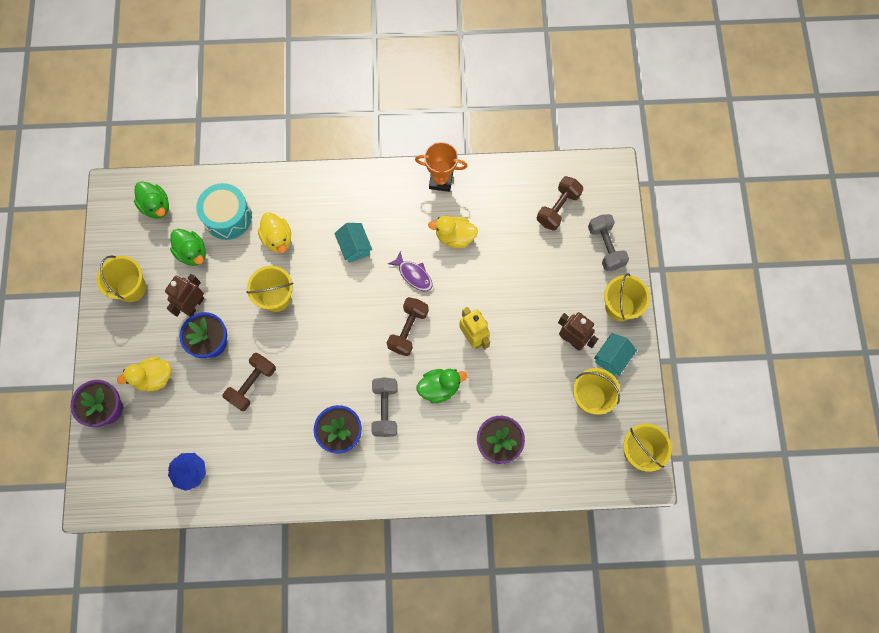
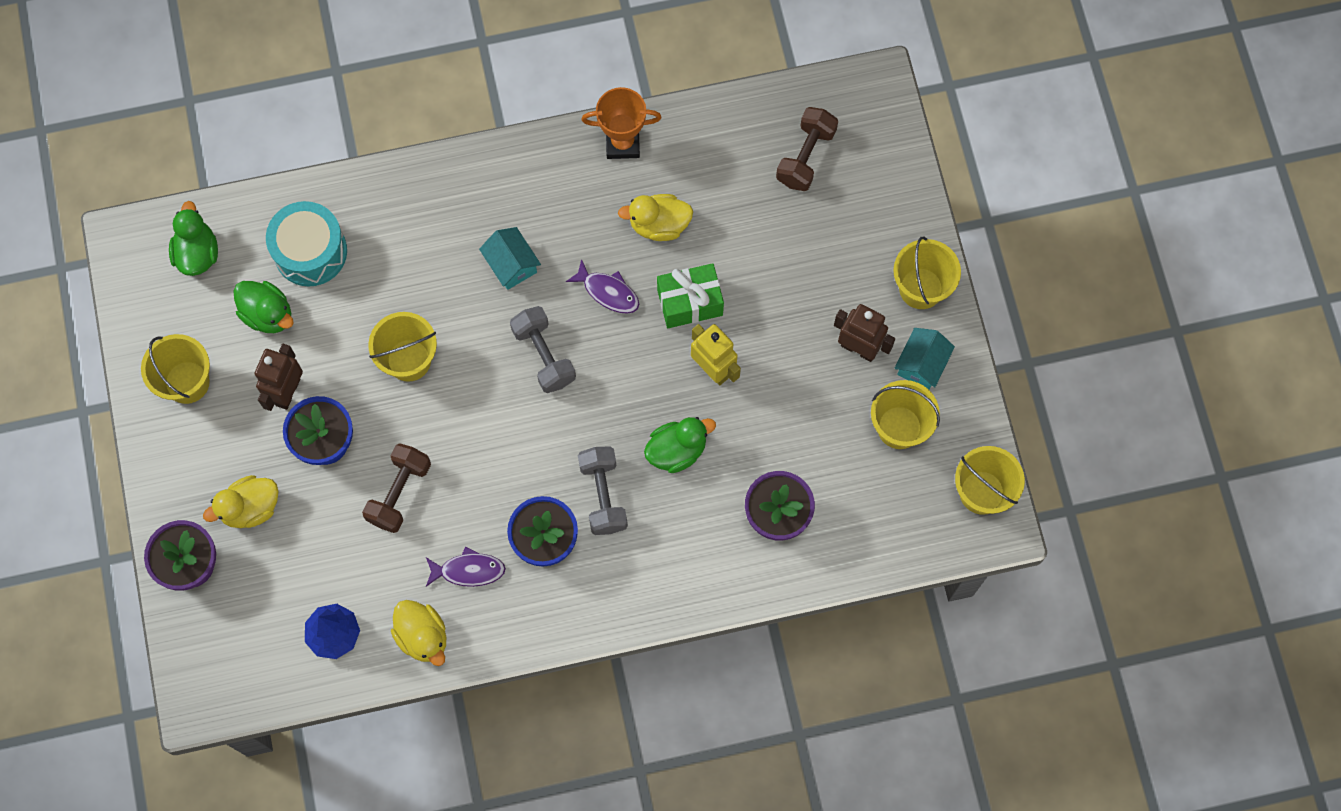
camera: 10 degrees left, 0 degrees up
(156, 206) = (197, 253): green duck -> green duck turned 135 degrees counterclockwise
(277, 239) = (393, 272): yellow duck -> yellow duck (423, 636)
(287, 445) = (468, 570): none -> purple fish
(408, 330) = (615, 374): brown dumbbell -> none
(465, 291) = (690, 302): none -> green gift
(605, 247) = (886, 203): grey dumbbell -> grey dumbbell (544, 355)

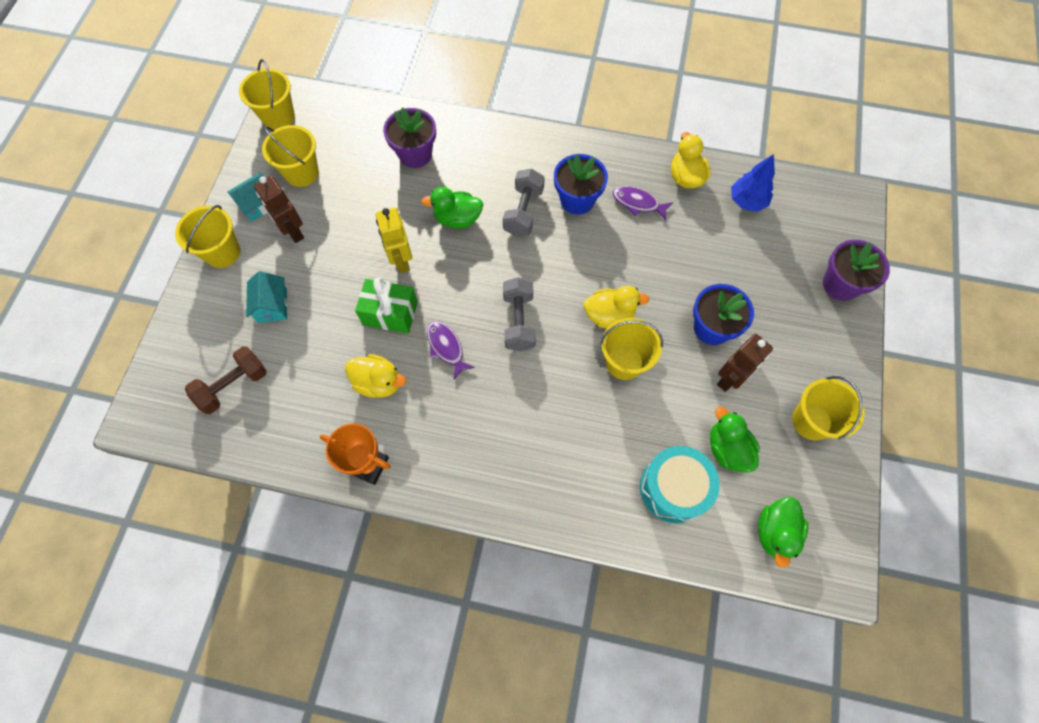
camera: 155 degrees left, 5 degrees down
(250, 508) = (784, 305): yellow duck -> yellow duck (609, 315)
(399, 493) = (668, 271): brown dumbbell -> none
(511, 264) = (510, 402): turquoise house -> turquoise house (272, 305)

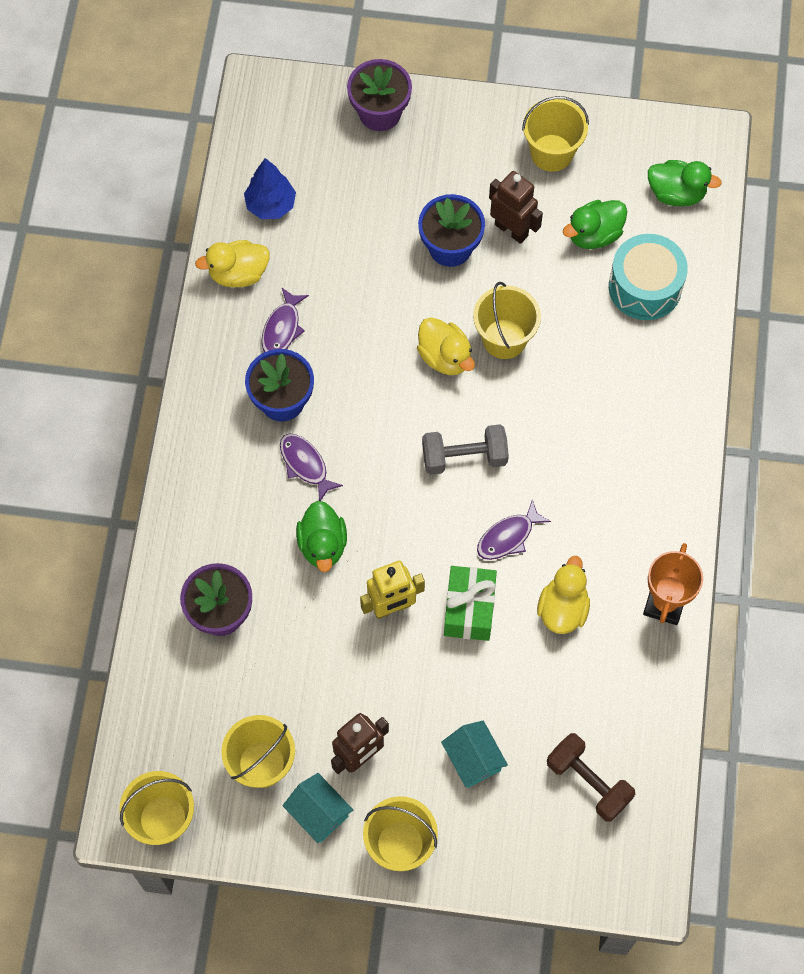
camera: 95 degrees left, 0 degrees up
(272, 305) = (473, 759): turquoise house -> turquoise house turned 75 degrees clockwise
(523, 212) = (305, 464): grey dumbbell -> purple fish
(609, 315) = (445, 357): yellow duck -> yellow duck turned 150 degrees clockwise

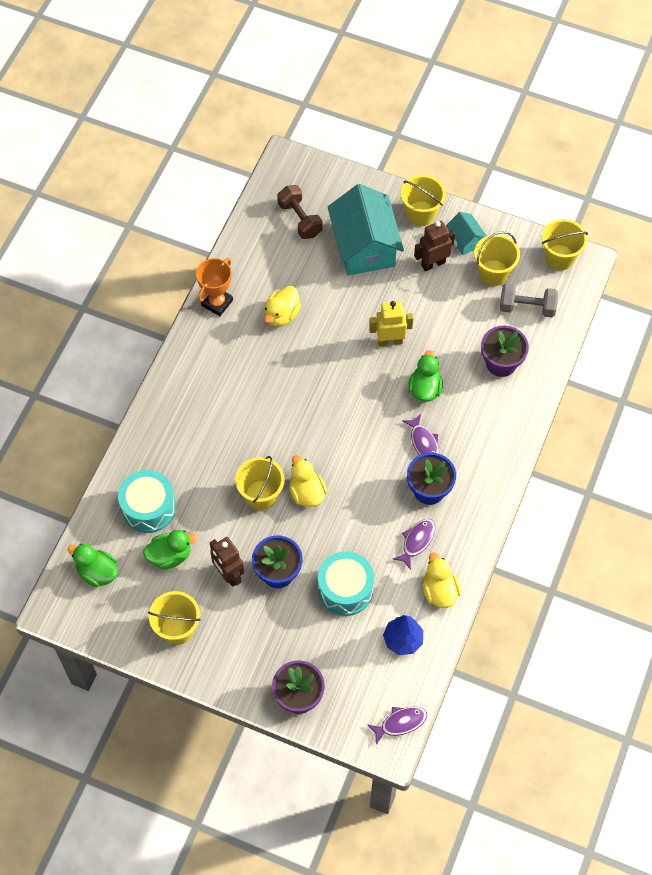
camera: 165 degrees left, 5 degrees down
(238, 273) = (439, 591): yellow duck -> yellow duck turned 105 degrees counterclockwise
(359, 247) = (345, 589): none -> turquoise drum
(464, 457) = (314, 421): grey dumbbell -> grey dumbbell (527, 307)
(469, 609) = (341, 328): green gift -> none
(473, 759) = (364, 246): turquoise house -> turquoise house, size x2.09
(508, 536) = (302, 365): purple fish -> purple fish (400, 723)

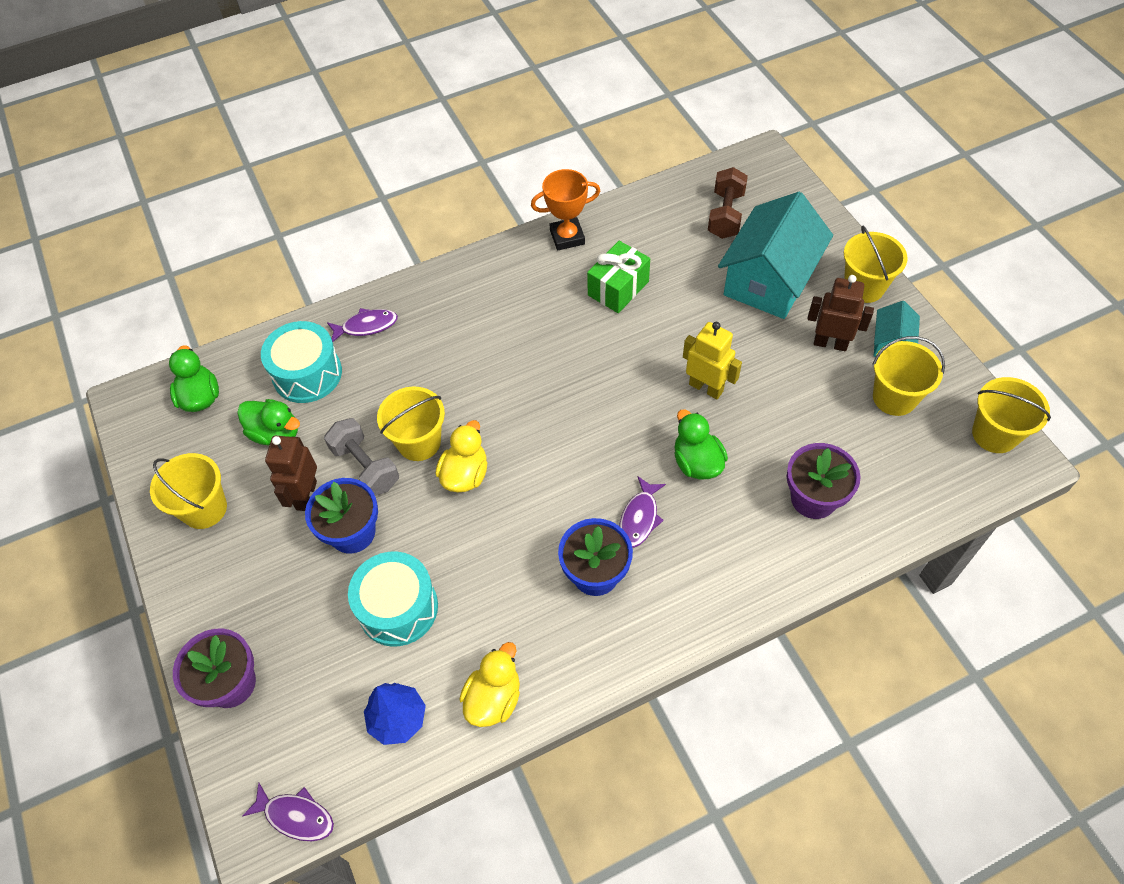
camera: 45 degrees right, 5 degrees down
(282, 315) = (618, 288): yellow duck -> green gift
(417, 541) = (525, 620): purple fish -> purple fish (366, 326)
(425, 389) = (697, 462): green duck -> green duck turned 75 degrees counterclockwise
(527, 307) = (902, 460): grey dumbbell -> grey dumbbell (365, 466)

